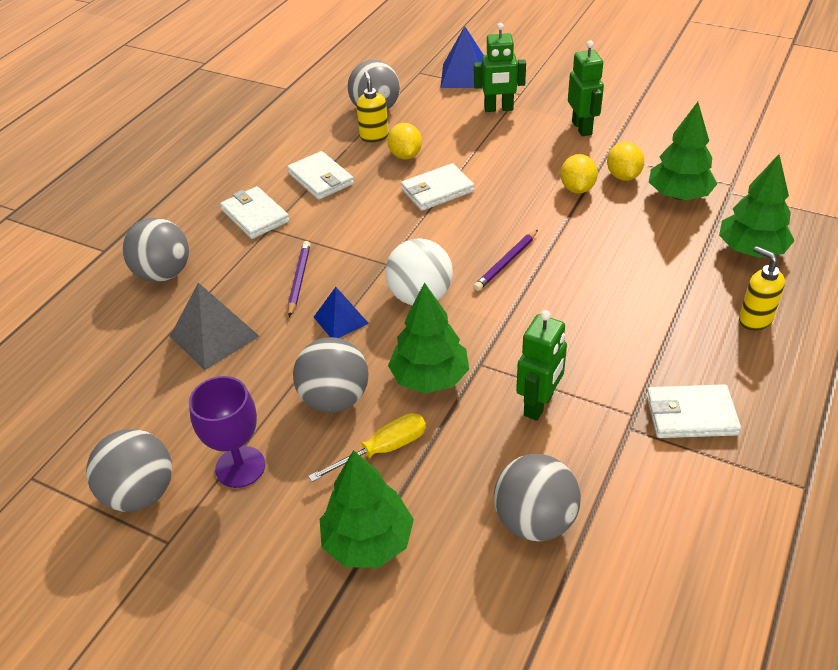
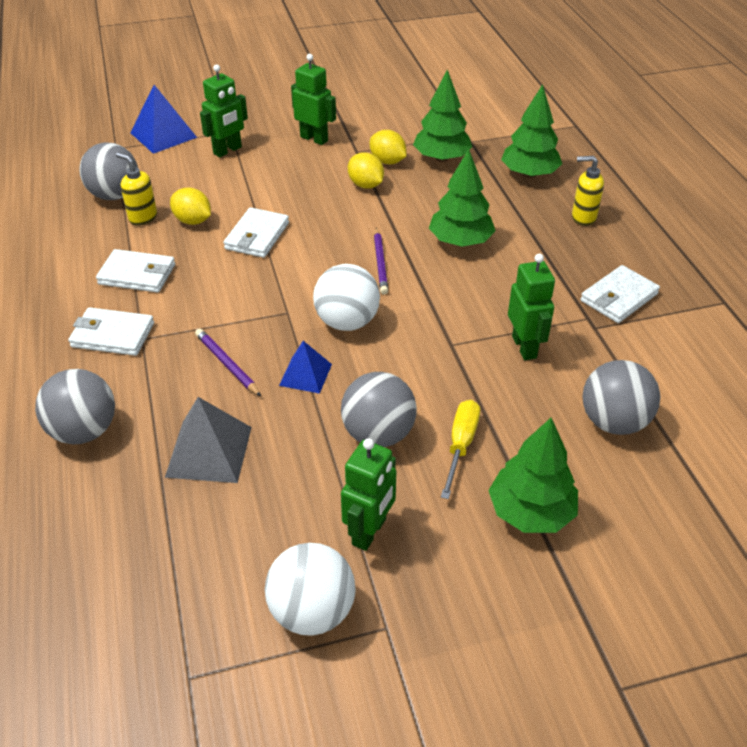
camera: 45 degrees left, 0 degrees up
(140, 493) = (312, 611): grey ball -> white ball
(240, 467) = (369, 532): purple goblet -> green robot
(430, 378) = (429, 375): green tree -> green tree (460, 241)

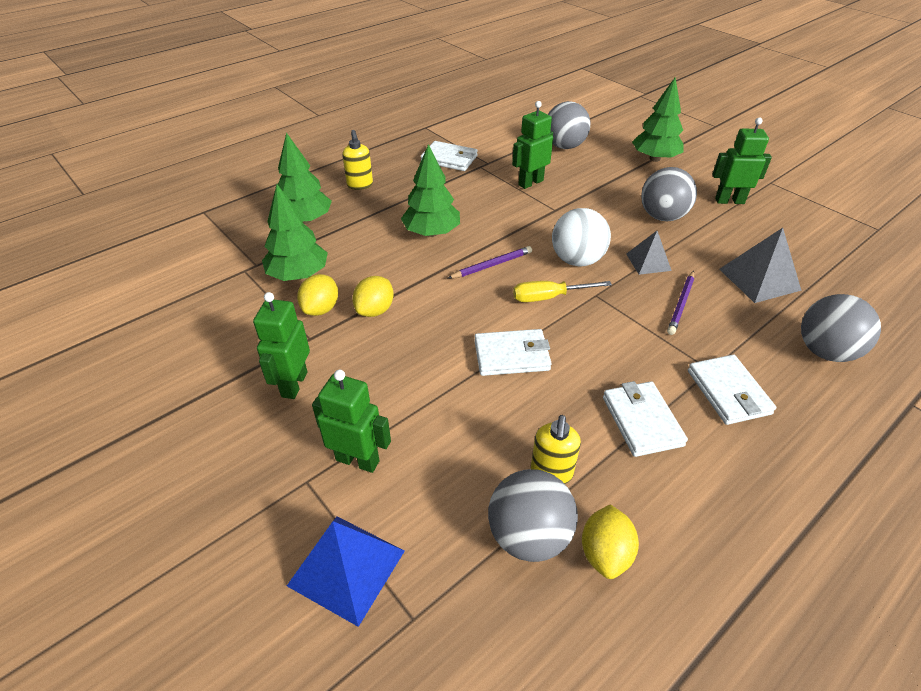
camera: 115 degrees left, 0 degrees up
(193, 221) = (523, 420): yellow lemon -> yellow lemon (605, 553)
(305, 374) = (648, 262): blue pyramid -> grey pyramid
(312, 611) = (794, 204): white ball -> none
(460, 445) = (636, 187): yellow screwdriver -> yellow screwdriver (549, 297)

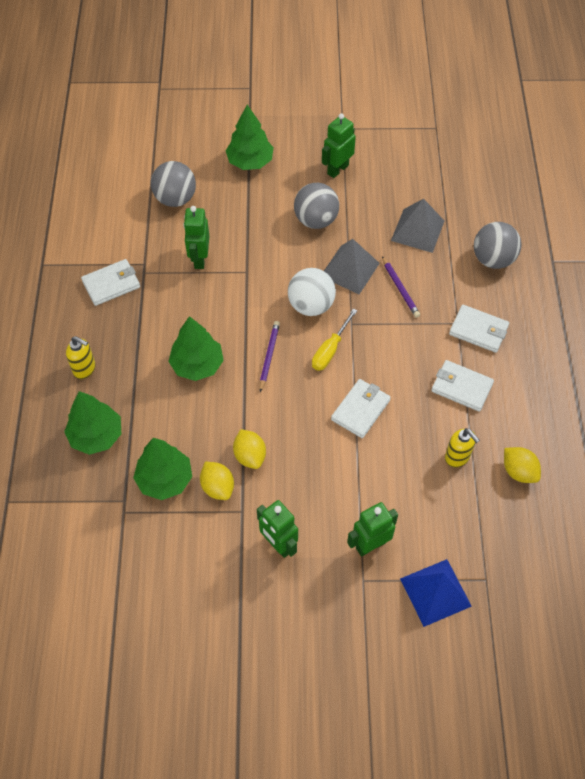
camera: 50 degrees left, 15 degrees up
(528, 535) = (483, 496): grey ball -> none
(648, 262) = (350, 269): grey pyramid -> grey pyramid, size x1.57

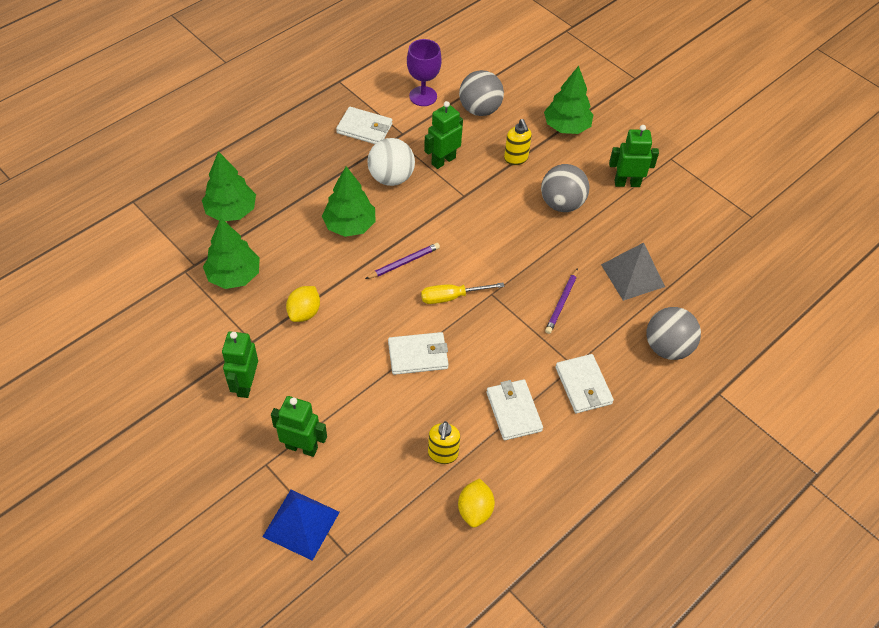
camera: 45 degrees right, 5 degrees down
(84, 369) = (278, 165): yellow soap dispenser -> yellow soap dispenser (516, 159)
(122, 223) = (423, 96): none -> purple goblet
(218, 487) = (258, 312): yellow lemon -> none
(311, 305) = (479, 256): white ball -> white ball (391, 178)
(350, 269) = (541, 257): grey pyramid -> none

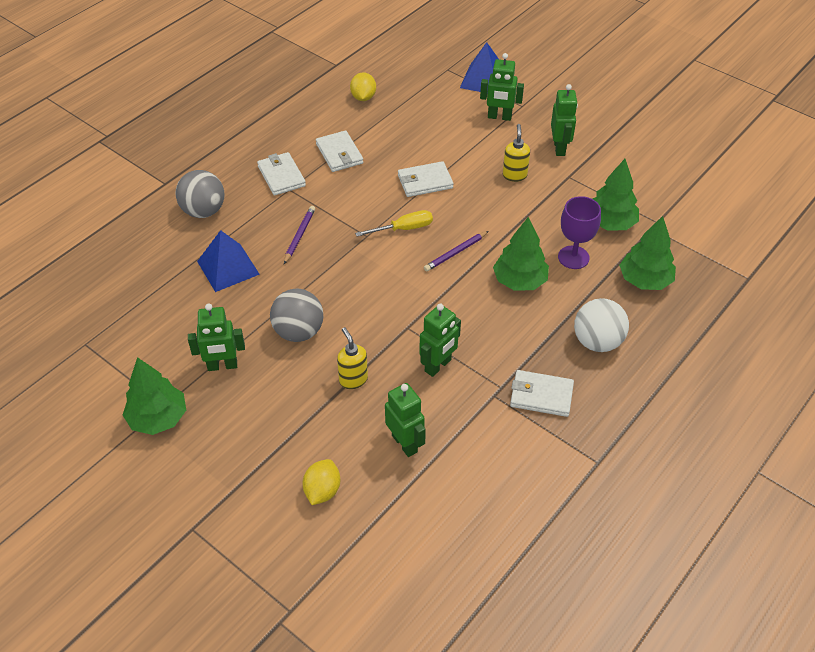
camera: 175 degrees right, 5 degrees down
(304, 312) = (533, 201): yellow lemon -> yellow lemon (322, 491)
(391, 178) = (492, 337): white ball -> white ball (597, 342)
(423, 96) = (482, 453): purple goblet -> purple goblet (573, 257)
(443, 454) = (392, 123): yellow soap dispenser -> yellow soap dispenser (514, 175)
(480, 109) = (405, 443): grey ball -> green robot
(566, 127) = (292, 433): green tree -> green tree (158, 418)
(632, 275) = (228, 268): grey pyramid -> blue pyramid

